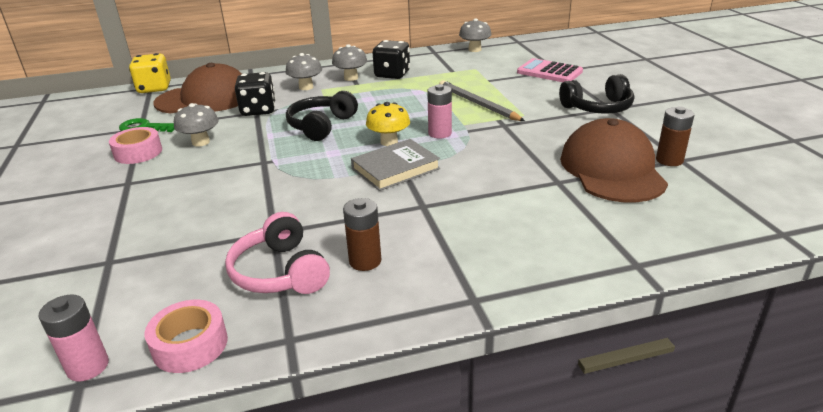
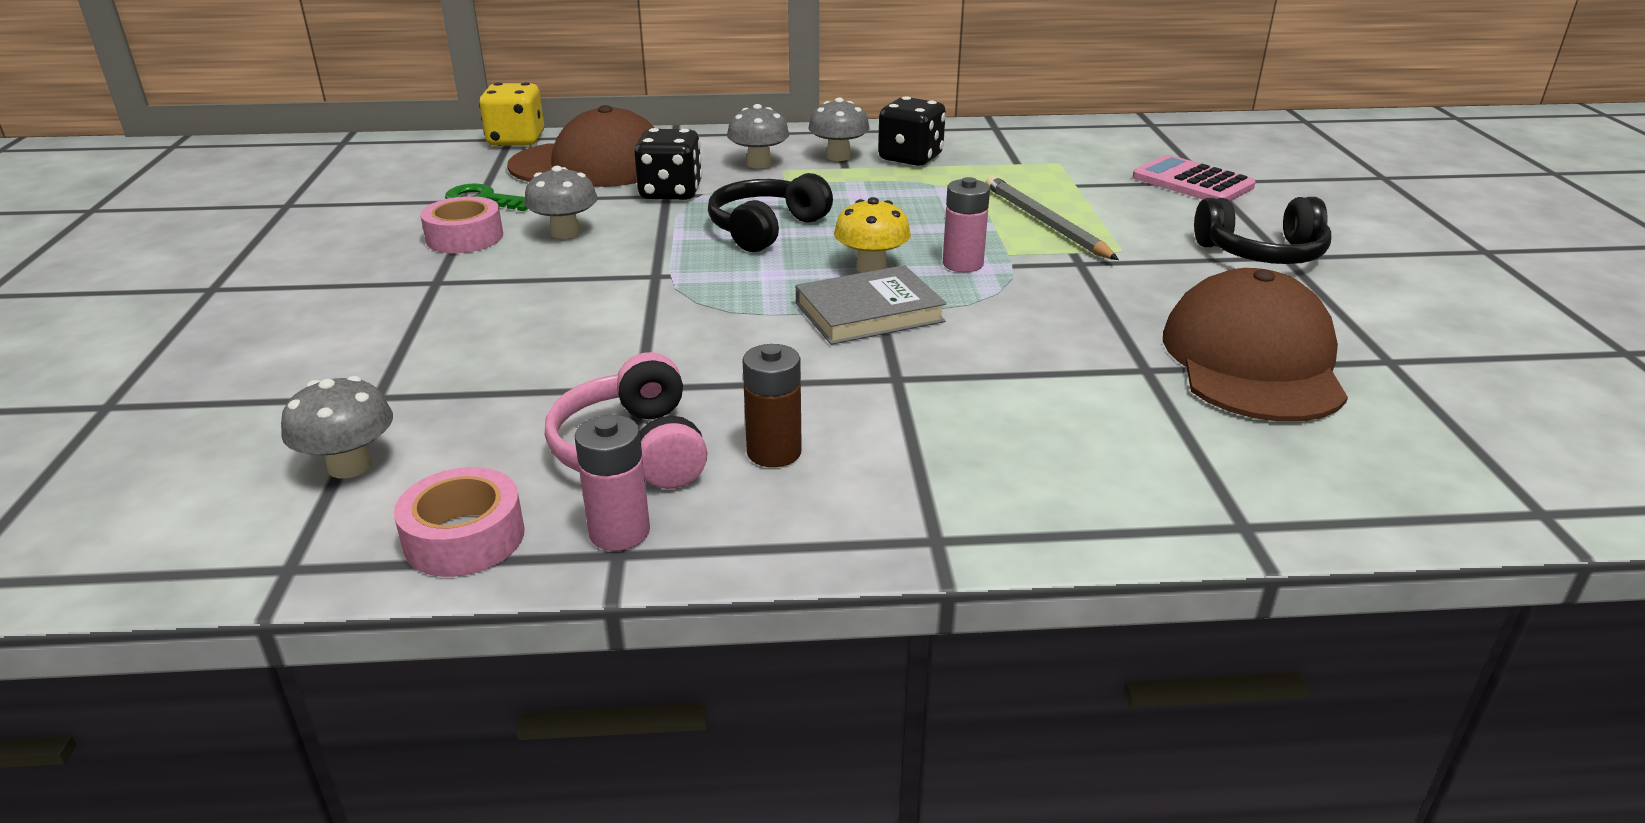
camera: 10 degrees right, 0 degrees up
(88, 367) = (307, 545): pink battery -> pink battery (619, 532)
(474, 50) = (1068, 130): grey mushroom -> grey mushroom (349, 466)
(669, 160) = (1366, 358): brown battery -> none

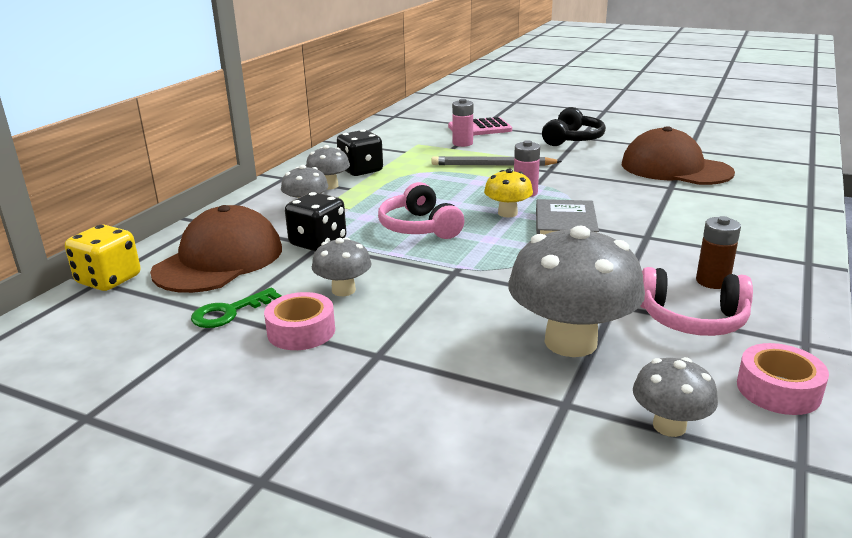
camera: 60 degrees left, 5 degrees down
(518, 375) = (570, 342): none -> grey mushroom
(619, 532) = (784, 338): pink battery -> pink battery (462, 143)
(766, 229) = (419, 227): black headphones -> pink headphones

